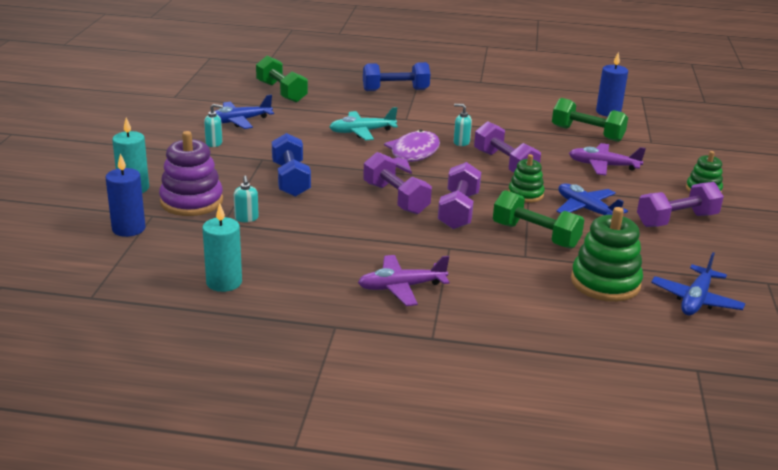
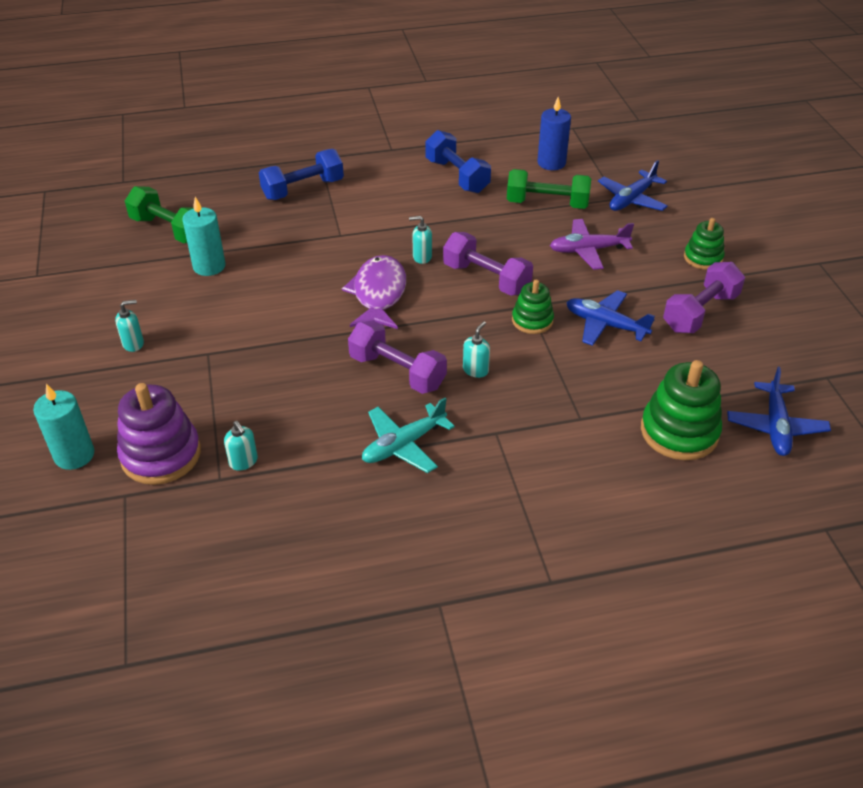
camera: 20 degrees left, 15 degrees up
(128, 229) = (107, 529): blue candle -> none
(224, 282) = (275, 579): turquoise candle -> turquoise candle (209, 266)
(239, 121) = (143, 296): blue plane -> blue plane (631, 199)
(291, 180) = (261, 378): blue dumbbell -> blue dumbbell (457, 176)
(362, 132) = (301, 272): turquoise plane -> turquoise plane (403, 445)
(401, 287) = (478, 514): purple plane -> none
(458, 211) = (475, 370): purple dumbbell -> turquoise soap dispenser
(535, 235) = (575, 382): green dumbbell -> none

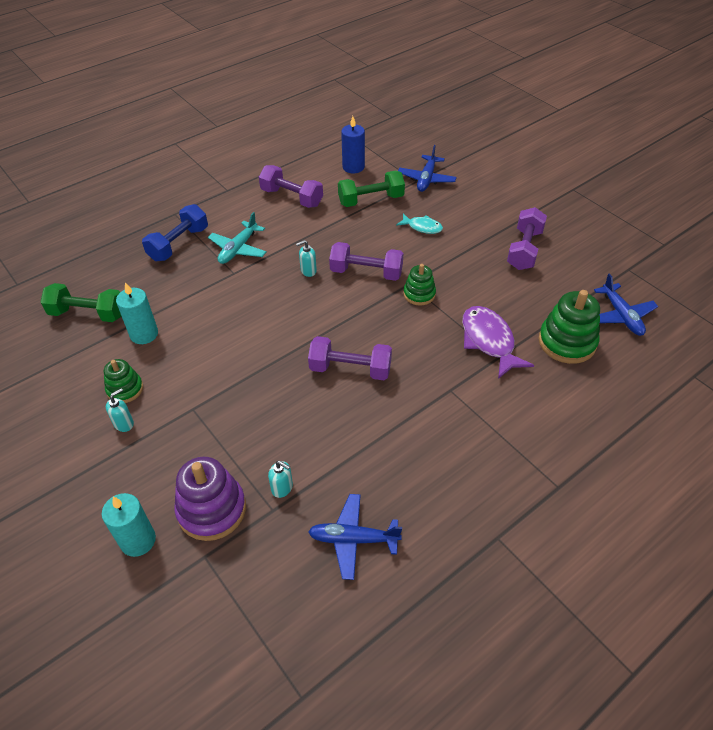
camera: 25 degrees left, 5 degrees up
(378, 294) = (295, 312): purple fish -> purple fish (489, 341)
(403, 445) = (393, 425): turquoise plane -> turquoise plane (238, 249)
(457, 176) = (292, 197): blue dumbbell -> purple dumbbell
(475, 370) = (405, 347): turquoise soap dispenser -> none
(588, 250) = (422, 227): purple plane -> turquoise fish
(605, 325) = (470, 280): blue plane -> blue plane (353, 539)
(703, 258) = (500, 209): green stacking toy -> green stacking toy (125, 389)

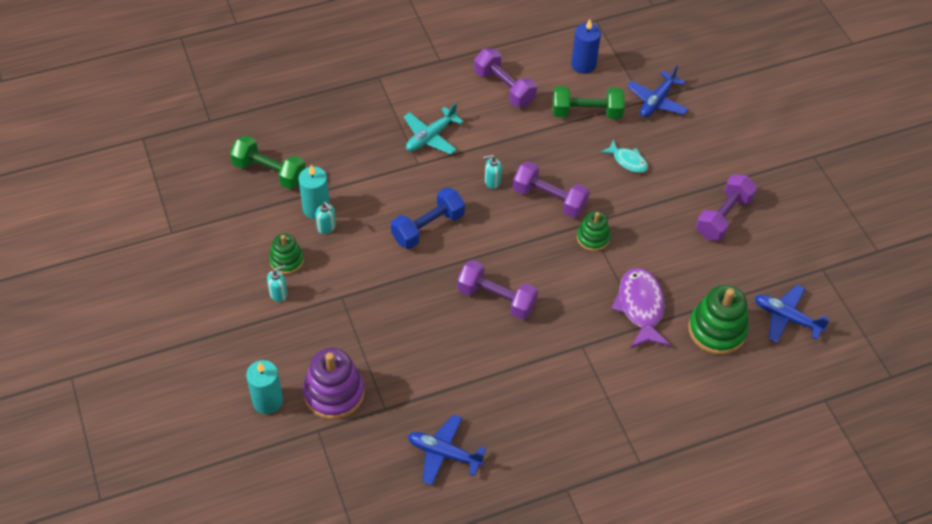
camera: 15 degrees right, 5 degrees up
(178, 244) = (373, 115): blue dumbbell -> blue dumbbell (428, 227)
(282, 488) = (398, 392): turquoise soap dispenser -> turquoise soap dispenser (326, 227)
(621, 316) = (786, 318): blue plane -> blue plane turned 120 degrees clockwise

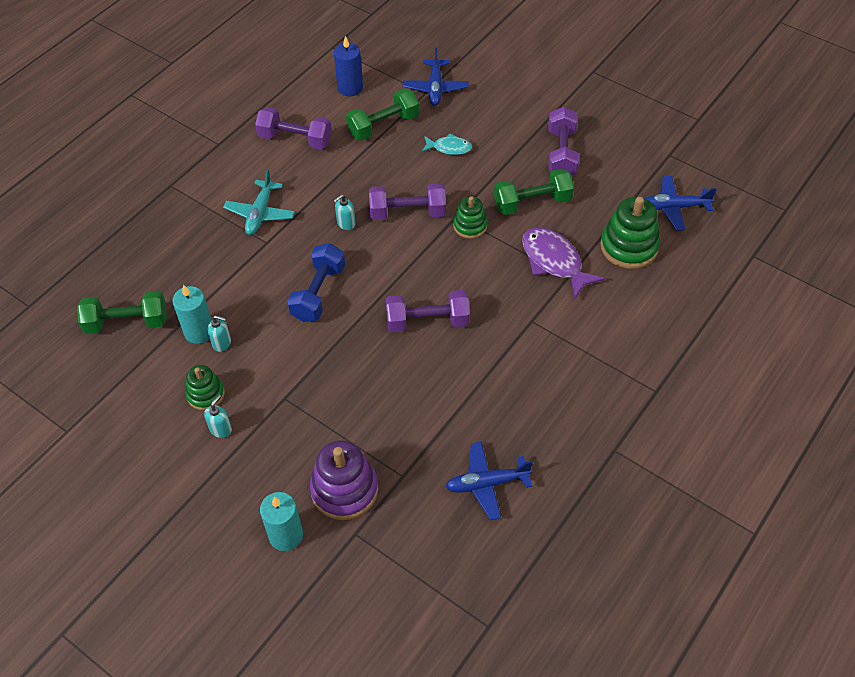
camera: 30 degrees left, 0 degrees up
(662, 246) = (532, 203): none -> green dumbbell

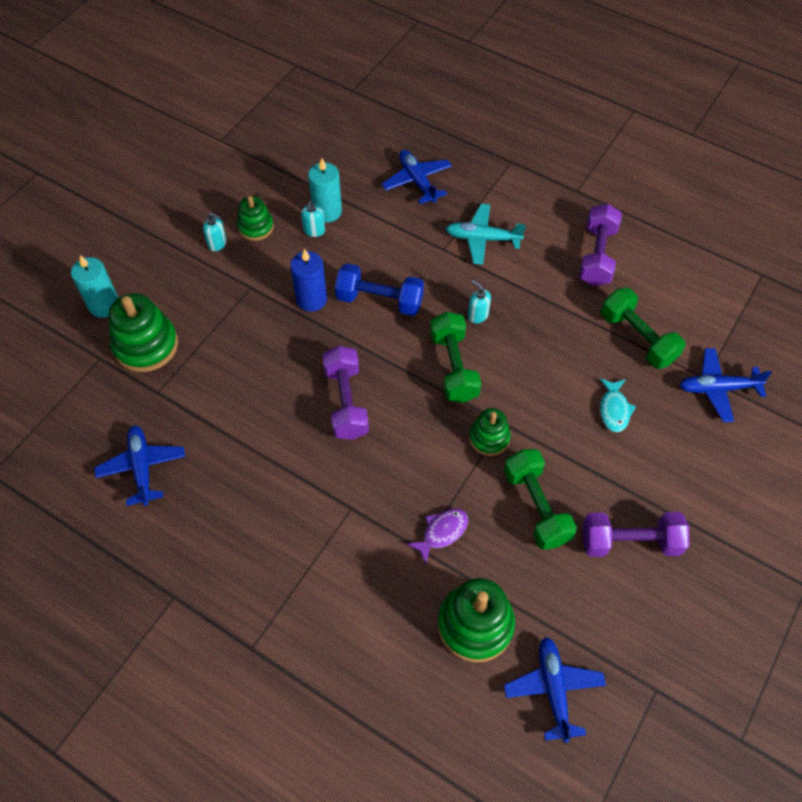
camera: 85 degrees right, 5 degrees up
(127, 322) = (336, 158): green dumbbell -> green dumbbell (453, 367)
(177, 257) = (417, 181): none -> blue plane
(344, 490) = (146, 345): purple stacking toy -> green stacking toy
(350, 88) = (694, 299): blue candle -> blue candle (311, 299)
(407, 213) = (501, 372): purple dumbbell -> none
(554, 262) = (442, 532): purple fish -> purple fish, size x0.58

